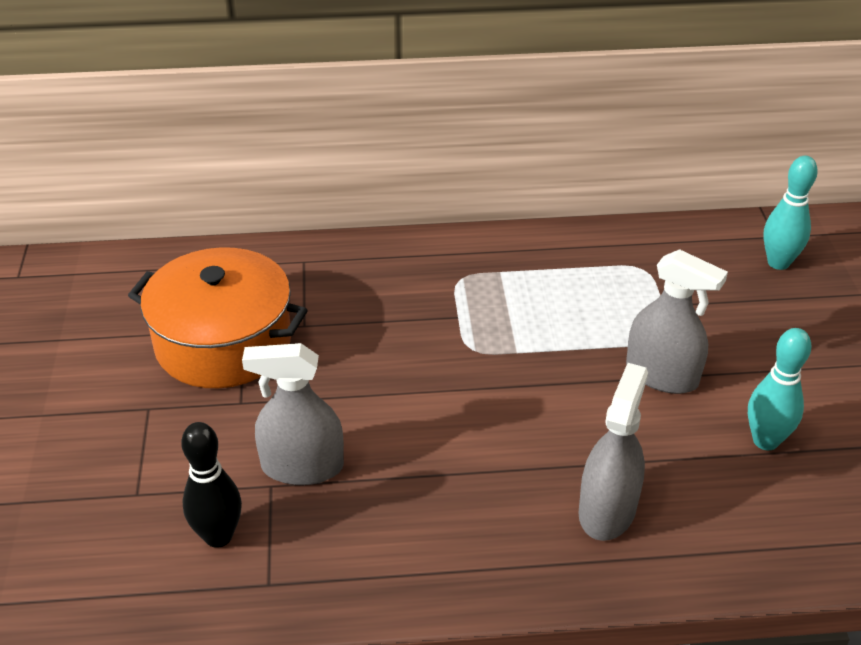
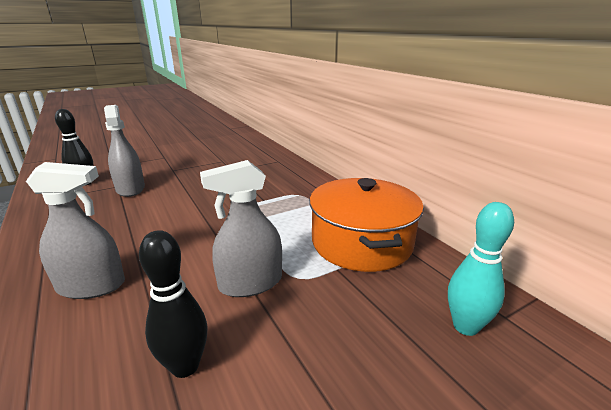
camera: 65 degrees right, 15 degrees down
(223, 342) = (210, 159): orange pot -> orange pot (361, 242)
(661, 375) = (250, 283): grey spray bottle -> grey spray bottle turned 60 degrees clockwise
(765, 441) = (185, 366): turquoise bowling pin -> black bowling pin

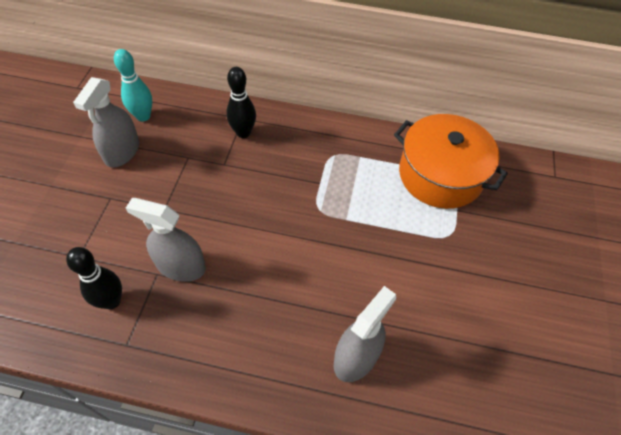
camera: 50 degrees left, 30 degrees up
(185, 366) = (484, 336): black bowling pin -> black bowling pin (243, 133)
(250, 283) = (434, 263): grey spray bottle -> grey spray bottle (122, 152)
(465, 326) = (549, 198): turquoise bowling pin -> turquoise bowling pin (143, 116)

